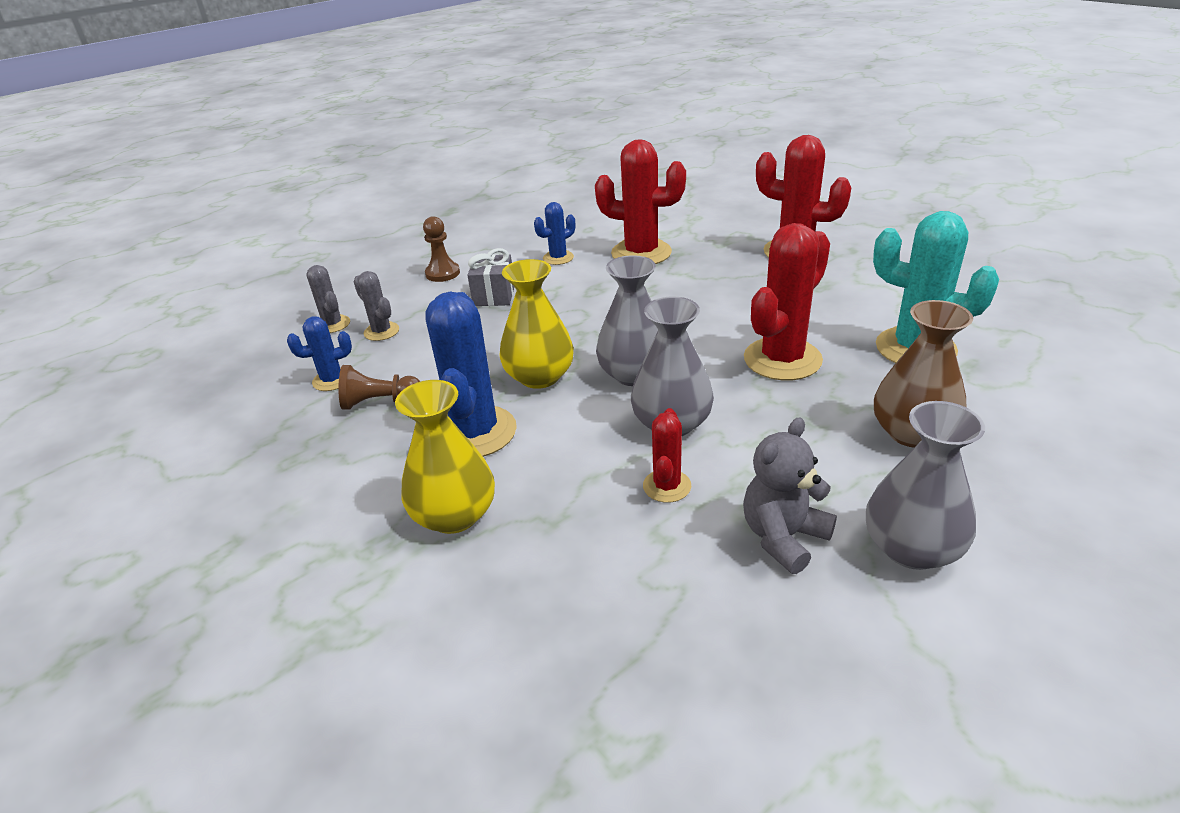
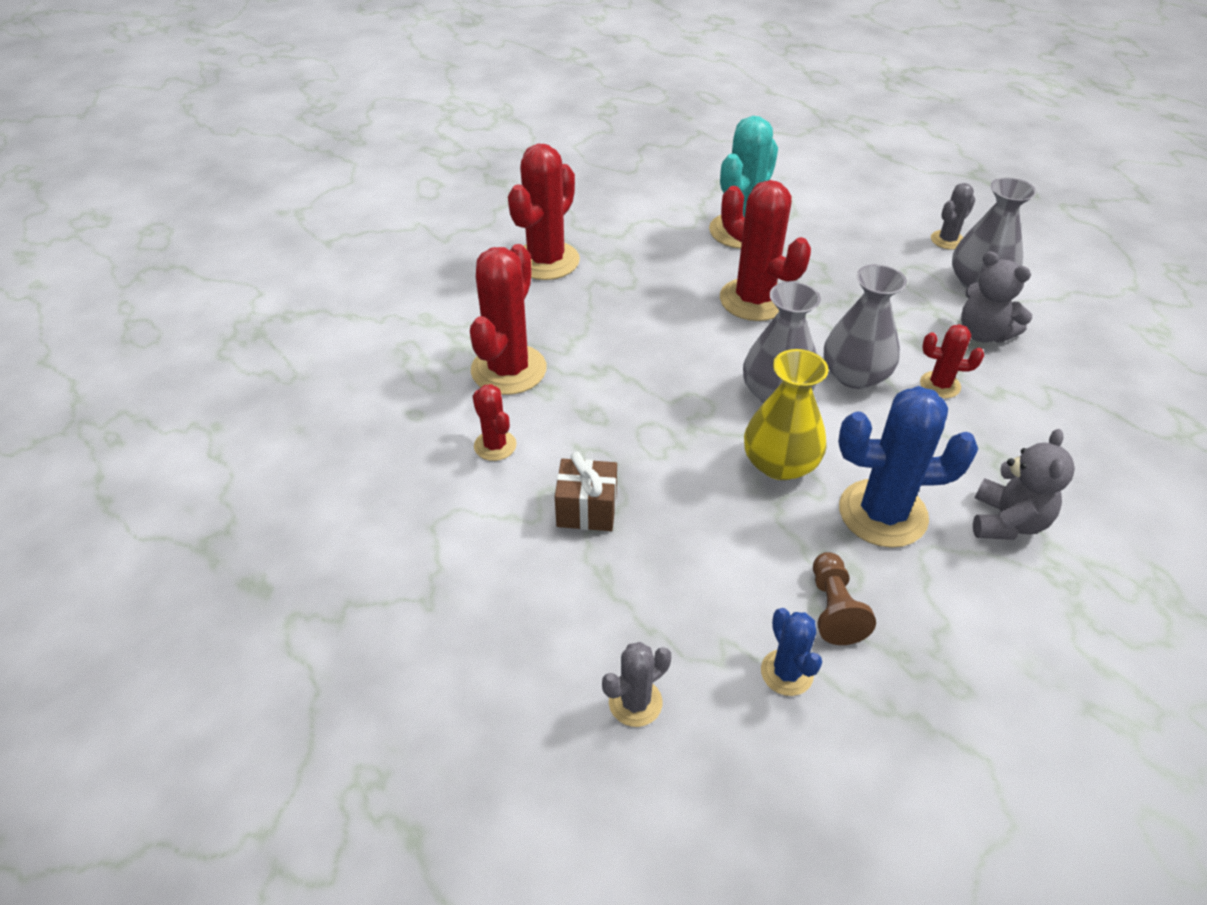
camera: 90 degrees left, 10 degrees up
(381, 331) = (665, 631): grey cactus -> grey cactus (947, 240)
(442, 273) = (502, 574): brown pawn -> none
(454, 515) = (1007, 522): yellow vase -> grey teddy bear
(494, 295) = (587, 510): grey gift -> brown gift
(558, 258) = (495, 445): blue cactus -> red cactus
(912, 432) = (855, 256): brown vase -> none

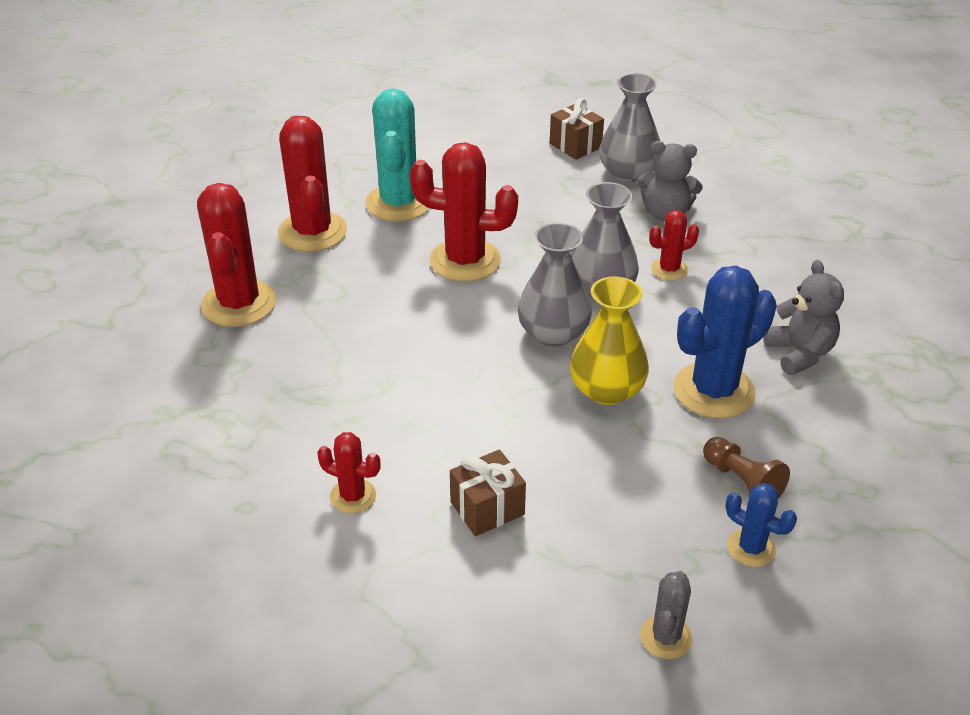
camera: 35 degrees left, 5 degrees down
(508, 370) = (299, 422): red cactus -> red cactus (312, 232)
(947, 240) = (575, 145): grey cactus -> brown gift

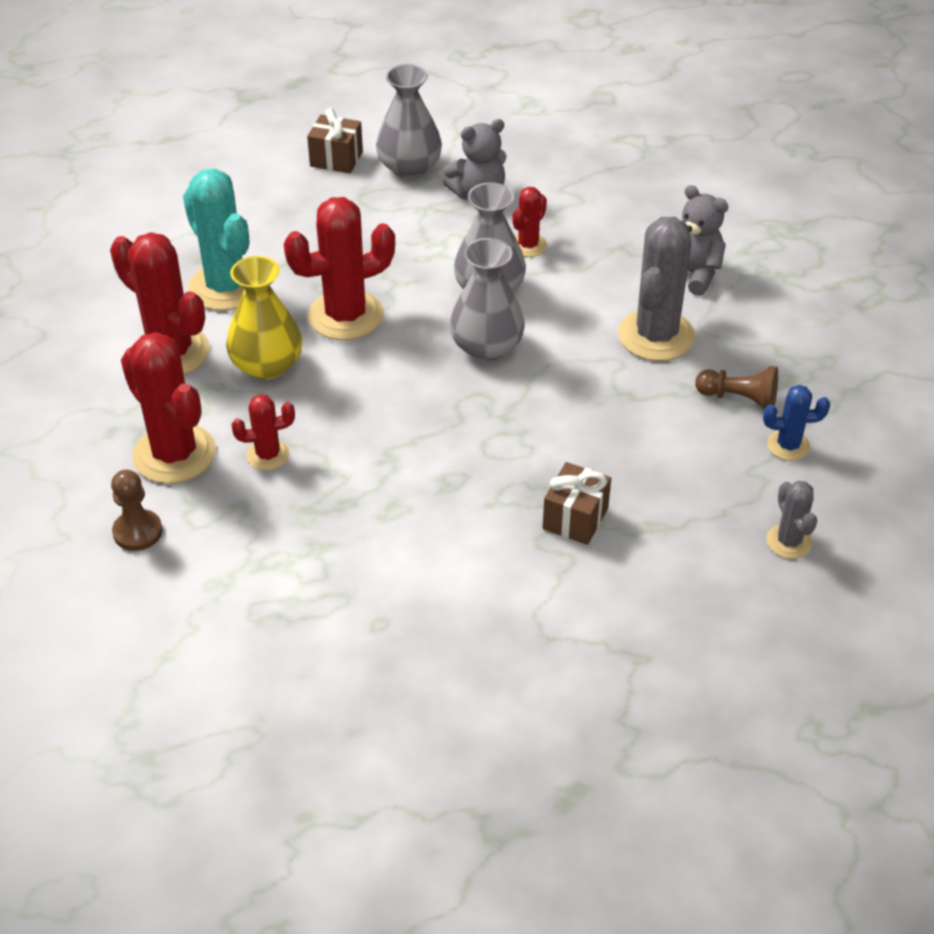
camera: 35 degrees left, 5 degrees up
(156, 346) = (137, 532): none -> brown pawn
(353, 496) = (460, 566): red cactus -> red cactus (268, 455)
(607, 390) = (575, 375): yellow vase -> yellow vase (267, 365)
(713, 391) = (656, 336): blue cactus -> grey cactus

